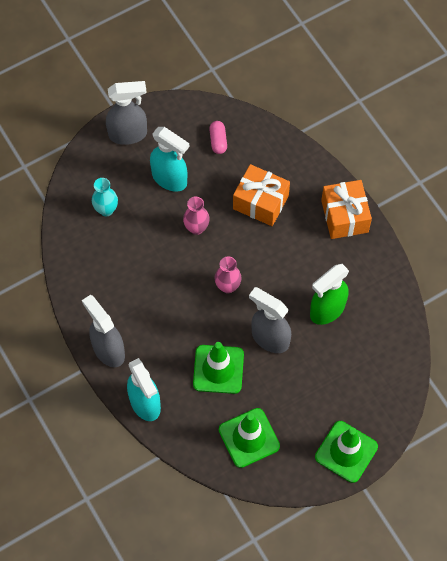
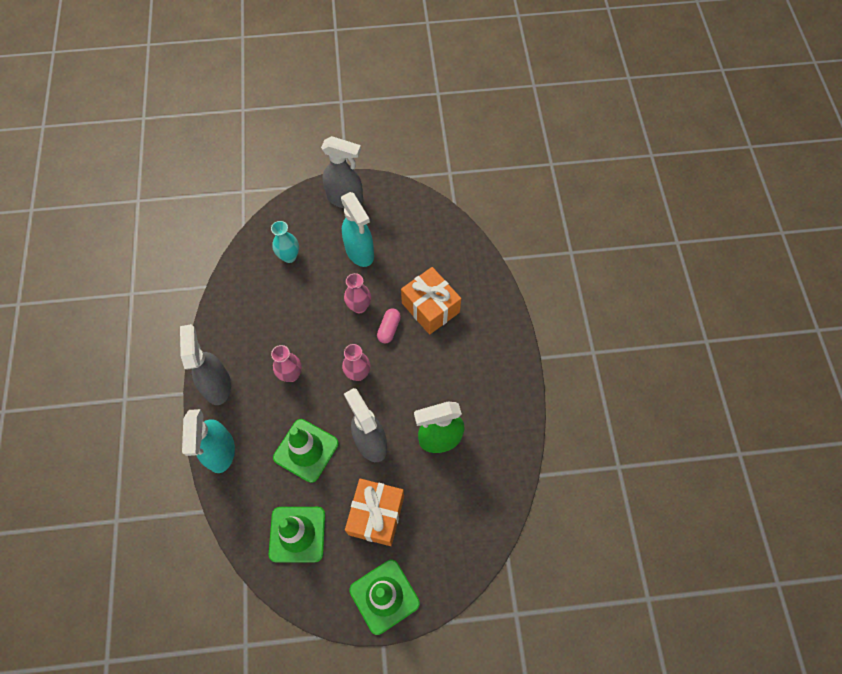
camera: 25 degrees right, 0 degrees up
(169, 313) = (291, 374): none -> pink vase
(218, 141) = (421, 236): pink capsule -> pink capsule (389, 329)
(344, 216) = (503, 354): orange gift -> orange gift (376, 515)

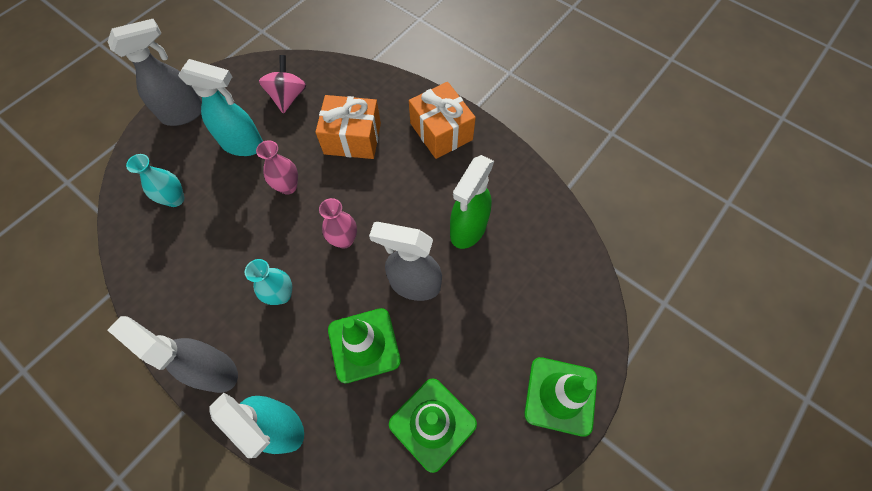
camera: 45 degrees left, 0 degrees up
(291, 374) = (281, 295): pink vase -> turquoise vase
(376, 515) = (482, 337): orange gift -> orange gift (441, 131)
(389, 329) = (334, 182): pink capsule -> none
(418, 241) = (288, 97): none -> pink spinning top

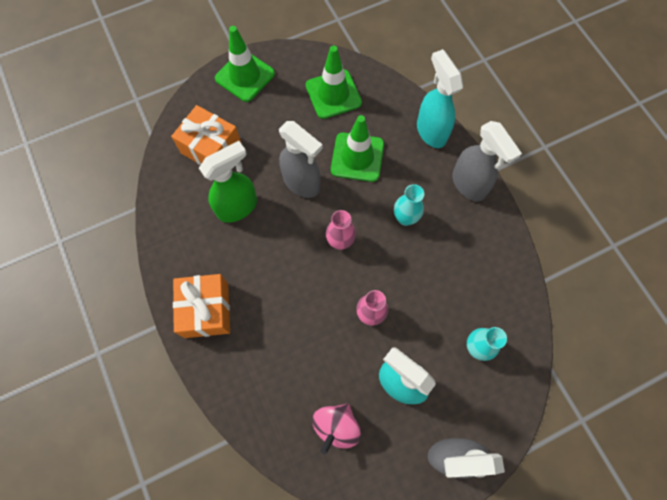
camera: 155 degrees left, 5 degrees up
(352, 138) = (292, 341): orange gift -> orange gift (211, 149)

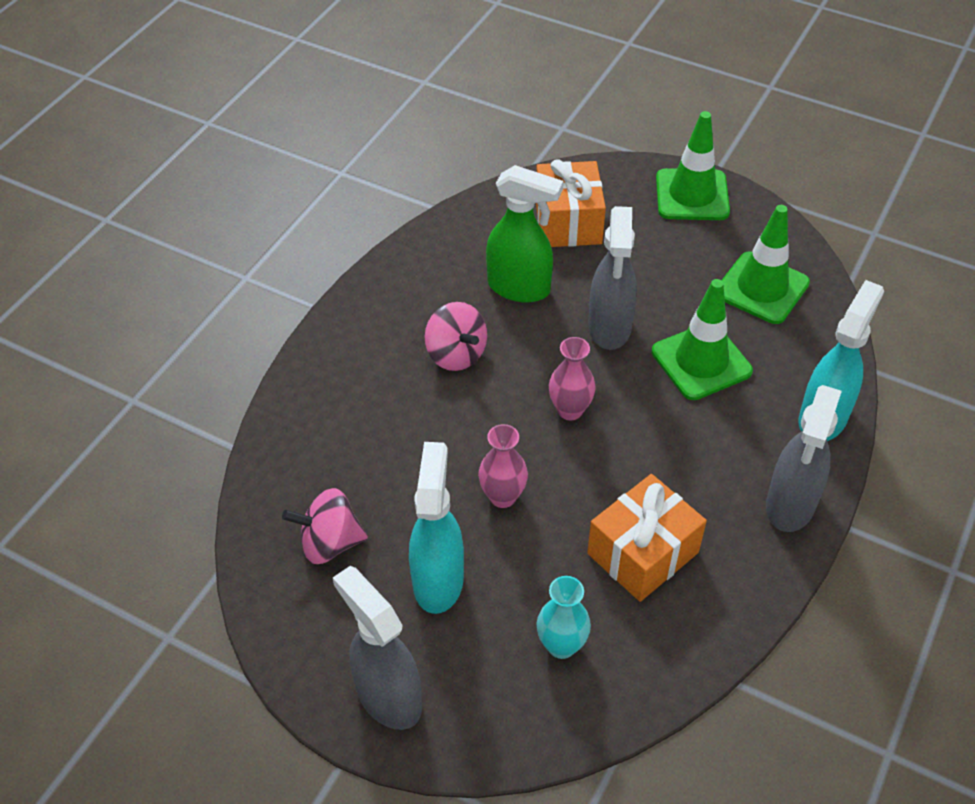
camera: 55 degrees right, 20 degrees down
(206, 310) = (370, 335): orange gift -> orange gift (643, 553)
(258, 272) = (456, 354): none -> pink spinning top
(405, 218) = (668, 460): turquoise vase -> none

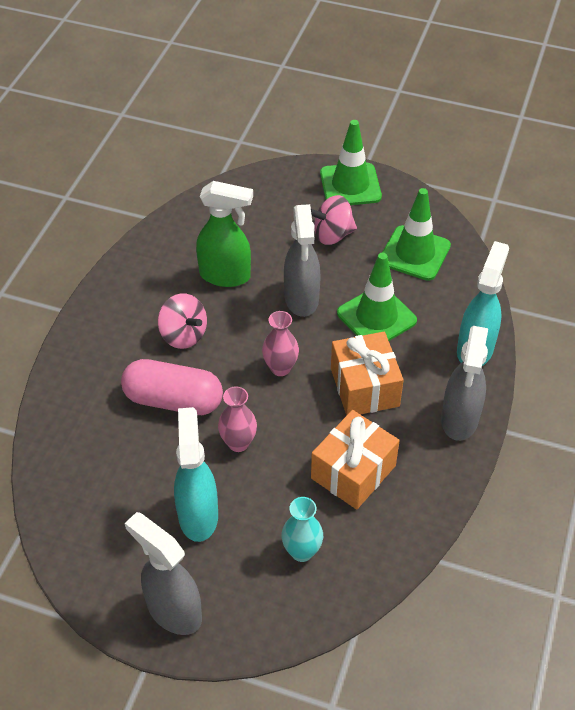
camera: 10 degrees left, 0 degrees up
(330, 543) = (107, 498): pink spinning top -> pink spinning top (332, 235)
(431, 433) = (173, 400): none -> pink capsule
(568, 222) = (256, 218): orange gift -> orange gift (364, 387)

